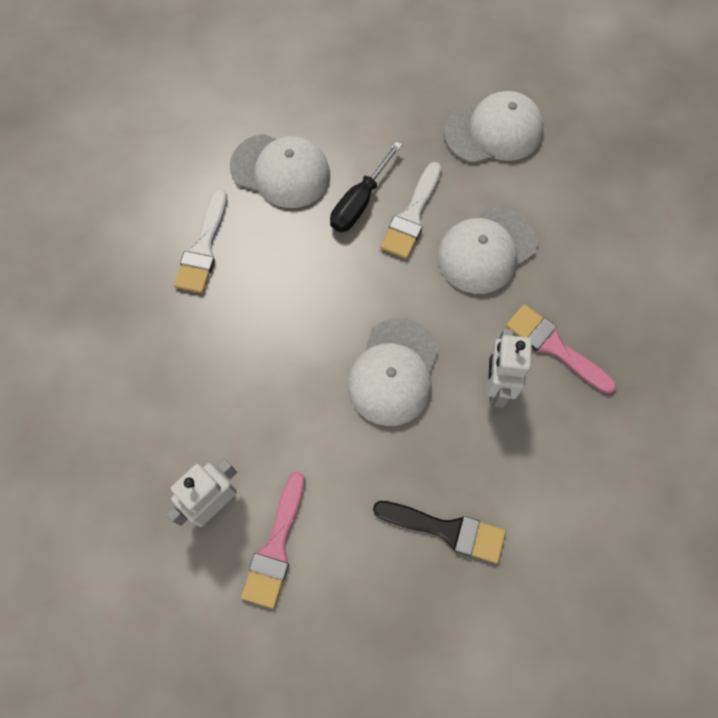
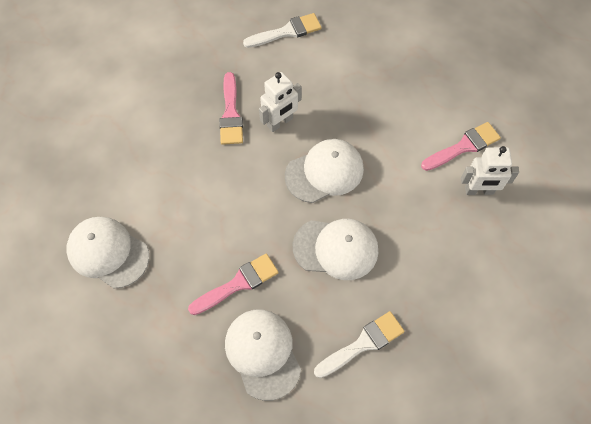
camera: 135 degrees left, 5 degrees down
(359, 202) = (238, 283): black screwdriver -> pink brush
(412, 216) = (218, 246): white brush -> white brush (287, 31)
(447, 530) = (374, 87): black brush -> none
(486, 250) = (203, 188): white cap -> white cap (336, 248)

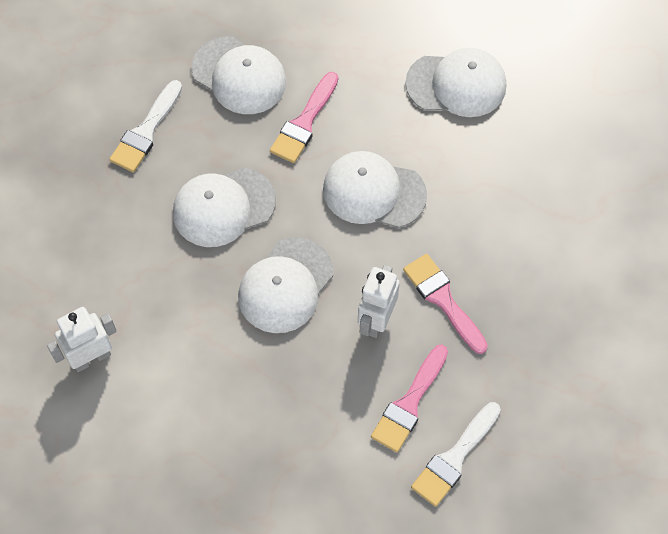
camera: 150 degrees right, 0 degrees up
(224, 204) = (374, 192): none -> white cap
(464, 146) = (133, 408): pink brush -> pink brush (409, 403)

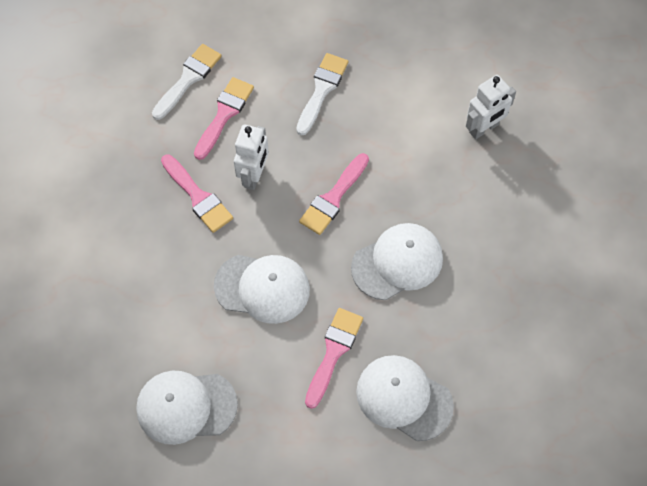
camera: 175 degrees right, 0 degrees up
(146, 131) = (483, 330): white brush -> white brush (322, 90)
(285, 285) = (333, 198): white cap -> pink brush

